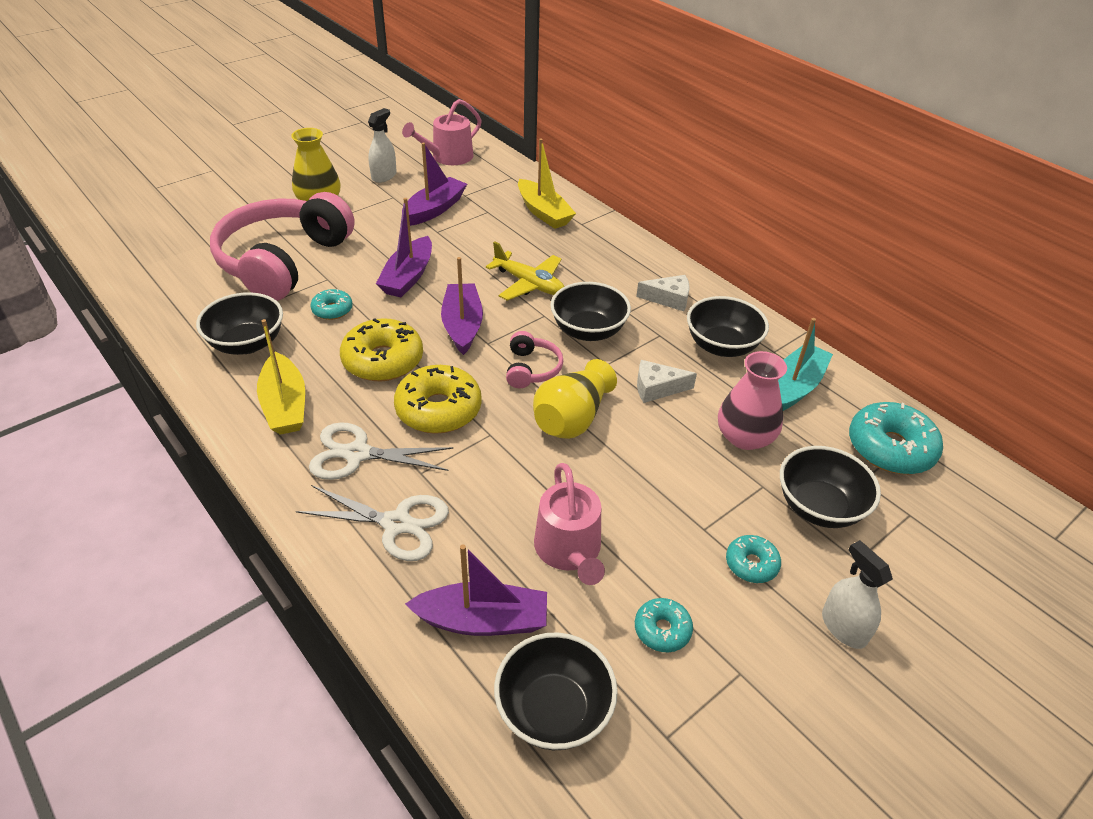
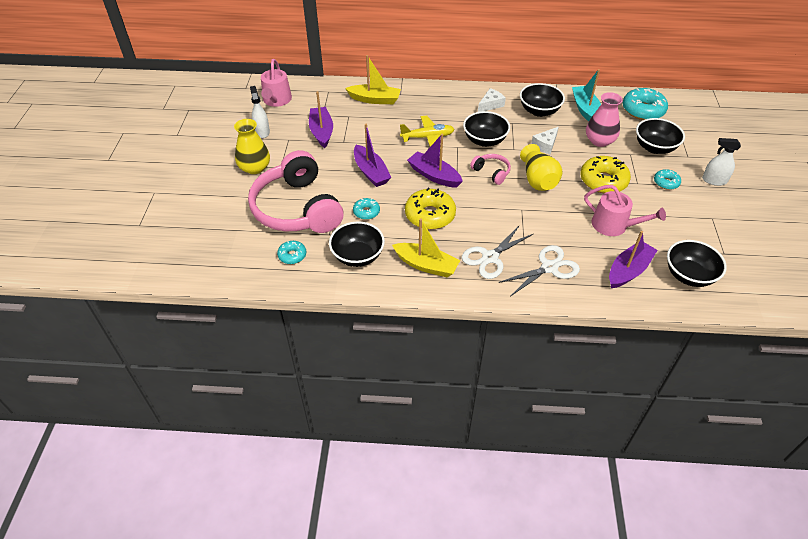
camera: 45 degrees left, 5 degrees up
(438, 409) = (487, 216): yellow donut -> yellow donut (603, 181)
(662, 630) = (676, 225): turquoise donut -> turquoise donut (292, 255)

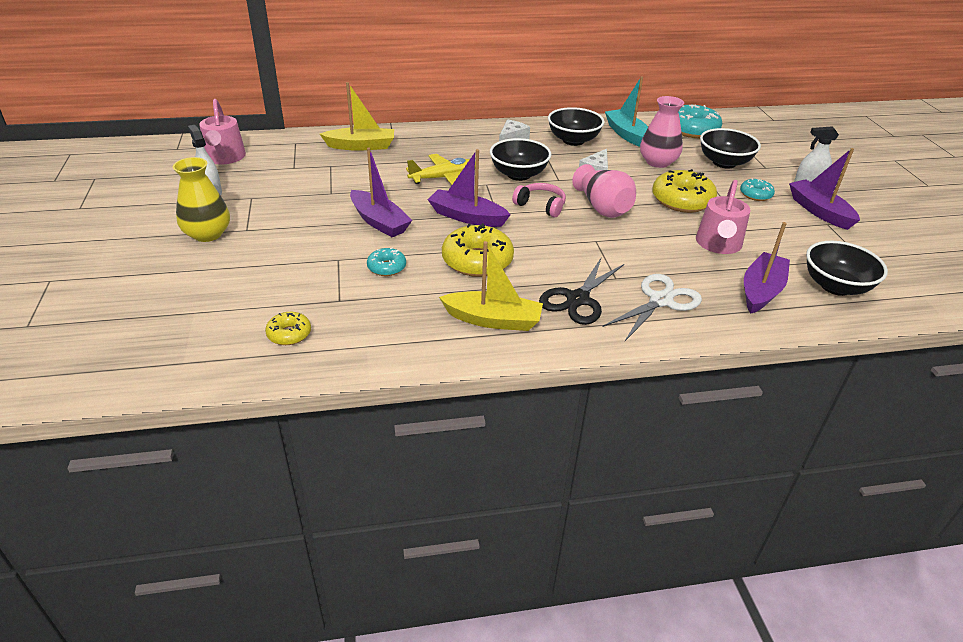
camera: 15 degrees left, 10 degrees down
(292, 255) = (289, 334): turquoise donut -> yellow donut
(297, 209) = (283, 275): pink headphones -> none
(321, 132) = (297, 185): purple boat -> purple boat (819, 211)
(357, 256) = (390, 322): black bowl -> none
(490, 257) = (578, 299): white scissors -> black scissors
(538, 180) = (602, 207): yellow vase -> pink vase
(614, 225) = (718, 244): pink watering can -> pink watering can turned 90 degrees clockwise

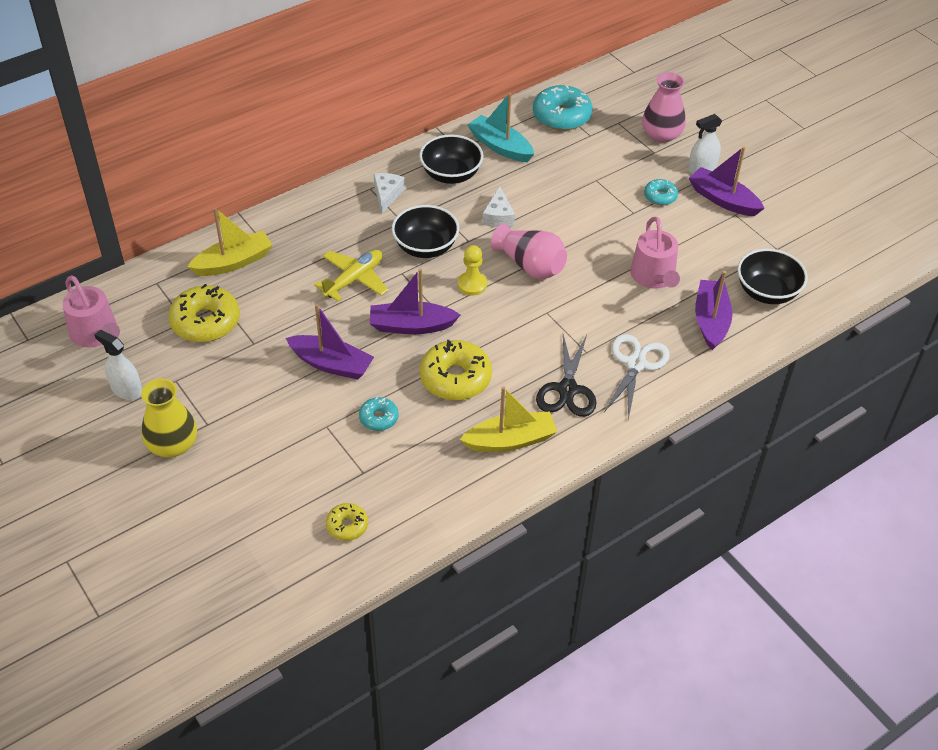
camera: 25 degrees left, 10 degrees up
(541, 206) = (472, 284): pink headphones -> yellow pawn
(658, 162) = (550, 180): pink vase -> pink vase (661, 135)
(682, 200) = (598, 229): yellow donut -> yellow donut (205, 322)
(724, 163) = (613, 159): black bowl -> none

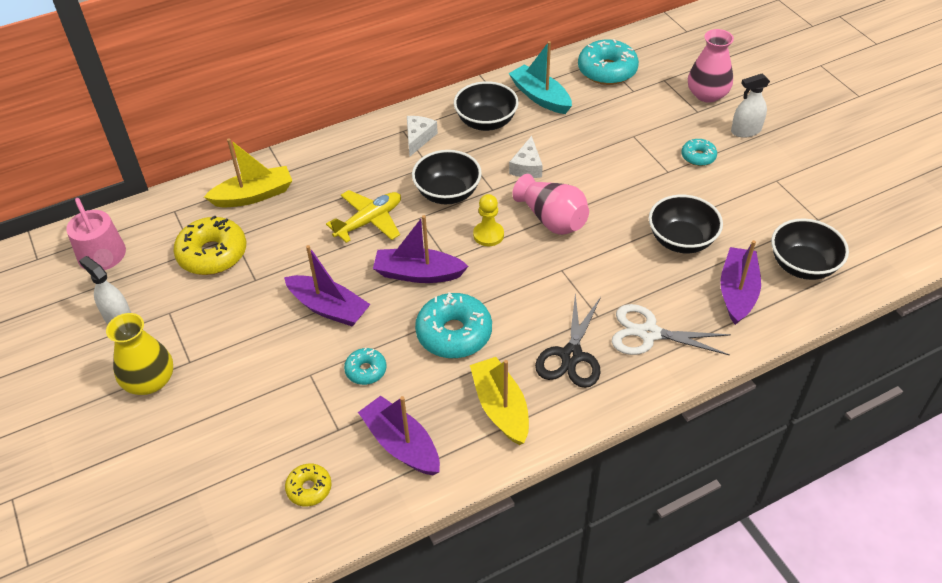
camera: 10 degrees right, 0 degrees up
(455, 378) = (454, 333): yellow donut -> turquoise donut
(510, 440) = (501, 407): yellow boat -> yellow boat turned 105 degrees counterclockwise
(635, 364) = (649, 333): white scissors -> white scissors turned 105 degrees counterclockwise
(654, 277) = (681, 240): pink watering can -> black bowl
(723, 200) = (765, 164): purple boat -> purple boat (401, 444)

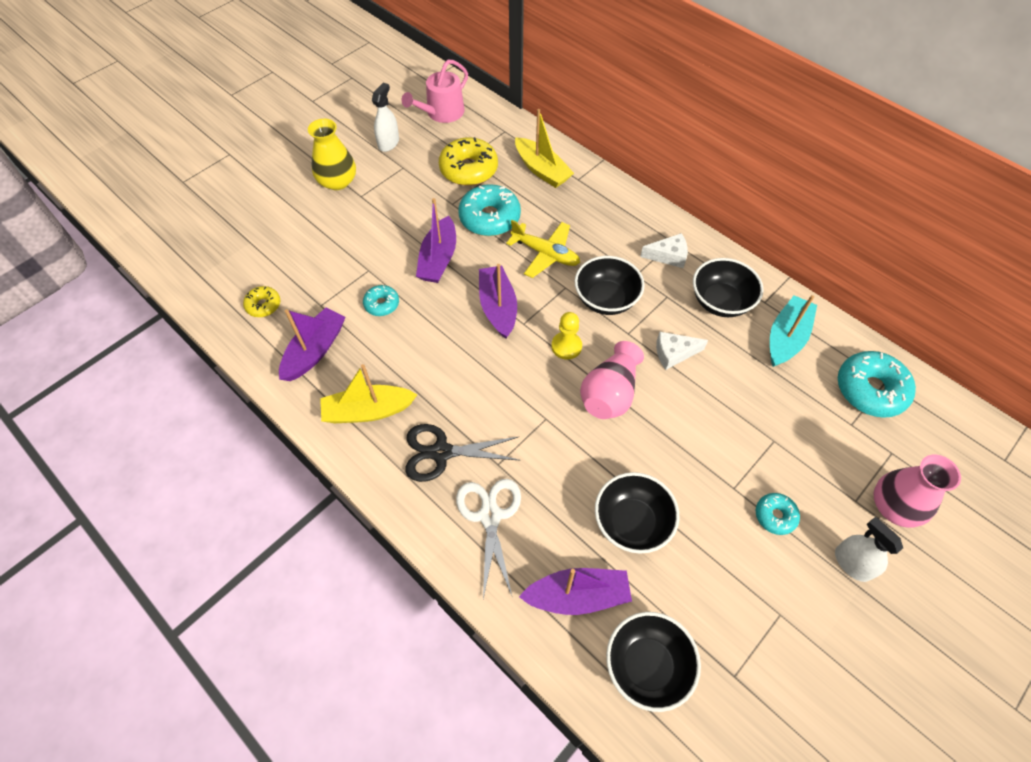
camera: 70 degrees right, 10 degrees up
(454, 333) = (439, 353): turquoise donut -> turquoise donut (489, 218)
(501, 407) = (368, 411): yellow boat -> yellow boat turned 150 degrees counterclockwise

